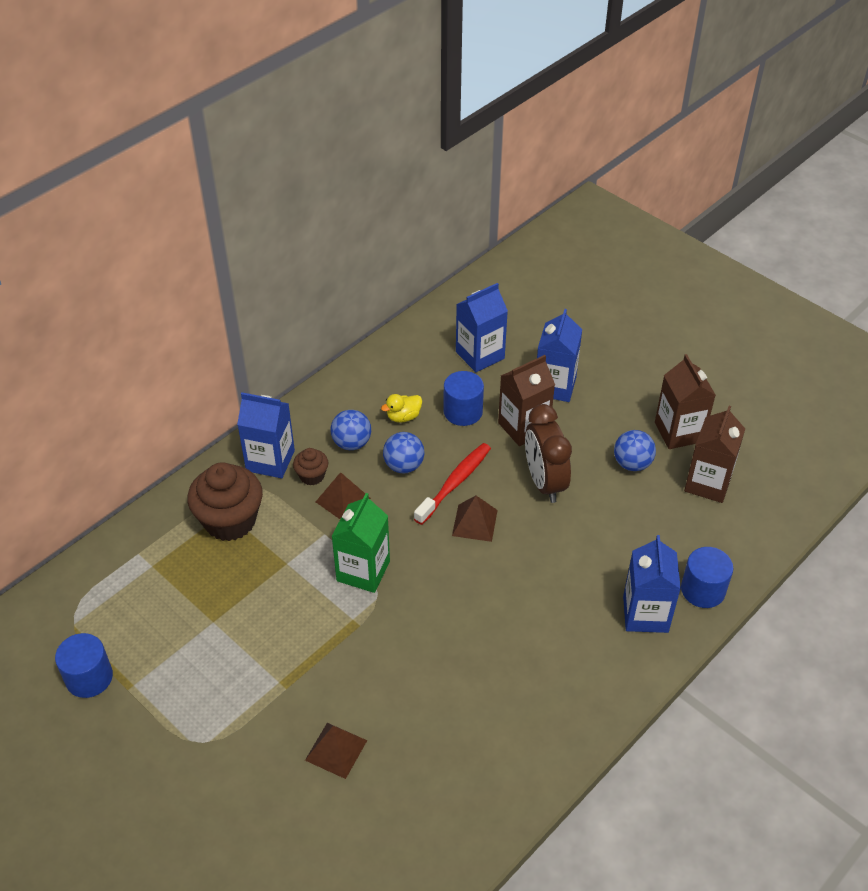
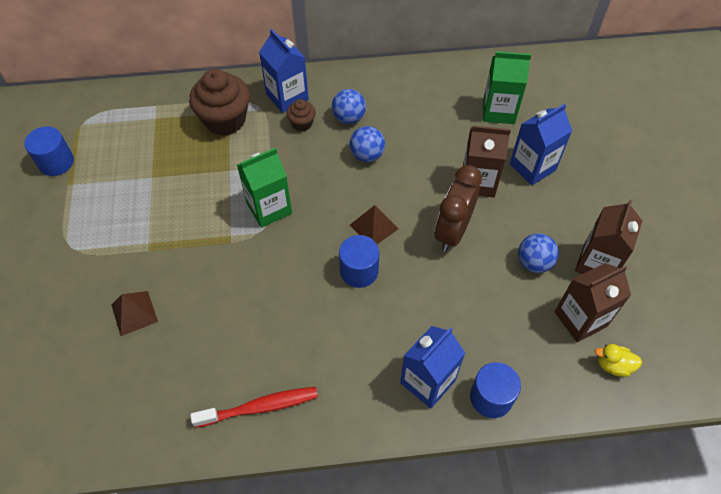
camera: 40 degrees right, 10 degrees up
(343, 500) = (305, 152): brown pyramid -> none
(403, 417) = (401, 121): yellow duck -> yellow duck (613, 365)
(455, 483) = (389, 190): red toothbrush -> red toothbrush (260, 407)
(463, 411) = (445, 143): blue cylinder -> blue cylinder (359, 271)
(480, 355) = (499, 111): blue carton -> green carton

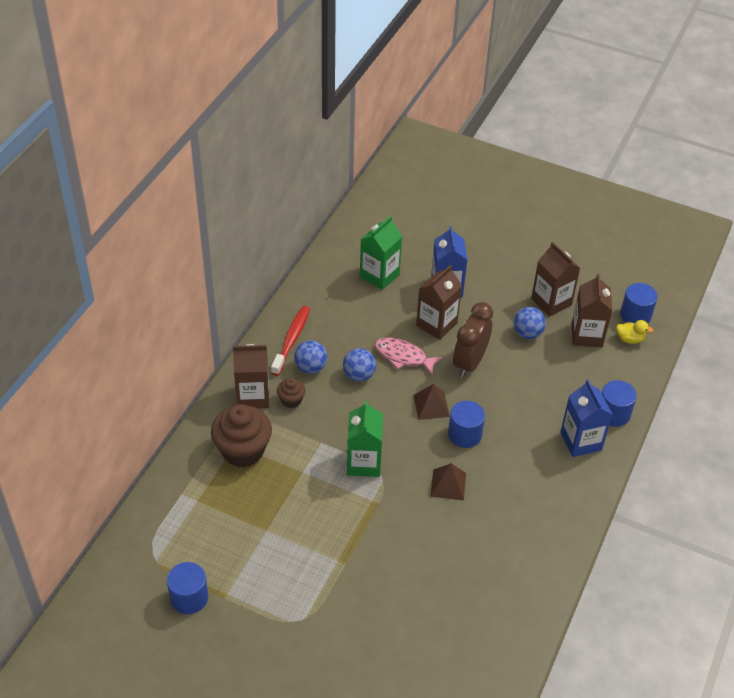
camera: 60 degrees left, 10 degrees down
(134, 313) = (402, 597): brown pyramid -> brown pyramid (448, 484)
(260, 407) = (540, 548): red toothbrush -> red toothbrush (291, 340)
(287, 97) = (253, 396): blue carton -> brown carton
(416, 176) = (403, 357): none -> pink fish
(452, 231) = (469, 363): brown clock -> brown clock turned 60 degrees clockwise
(613, 365) = (630, 339): yellow duck -> yellow duck turned 120 degrees counterclockwise
(654, 355) = (635, 315): none -> blue cylinder

